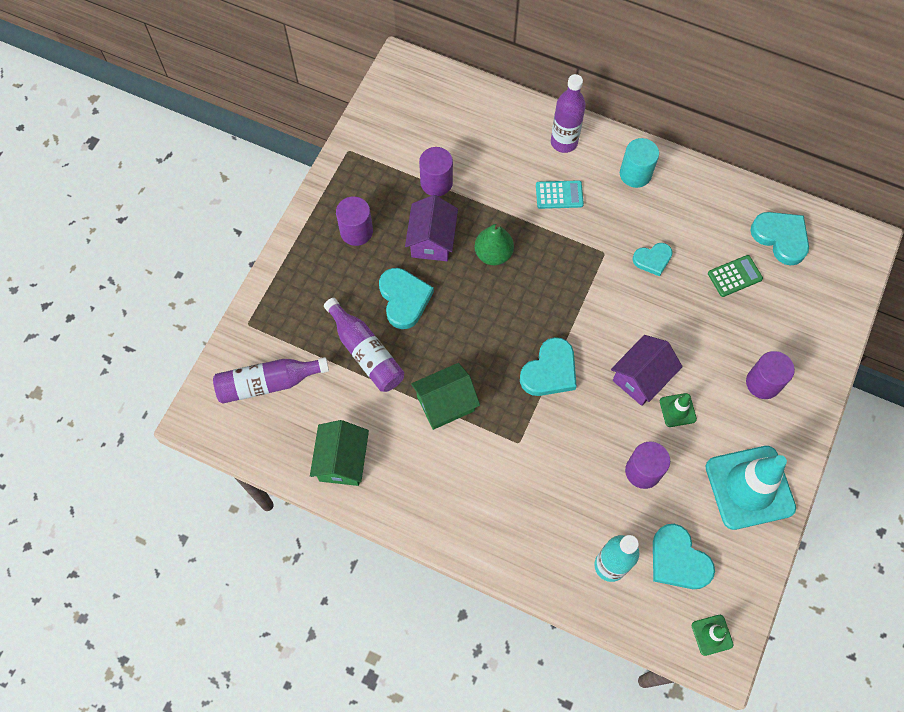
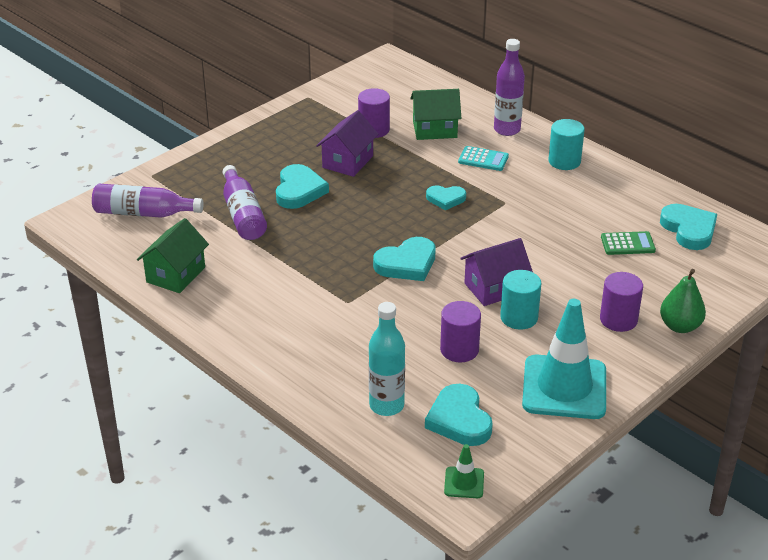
camera: 20 degrees right, 30 degrees down
(356, 231) = (283, 143): purple cylinder -> none
(445, 403) = (294, 261): green house -> green house (435, 129)
(493, 254) = (399, 181): green pear -> green pear (680, 326)
(652, 260) = (550, 216): turquoise heart -> turquoise heart (445, 199)
(677, 410) = (519, 317): green traffic cone -> turquoise cylinder

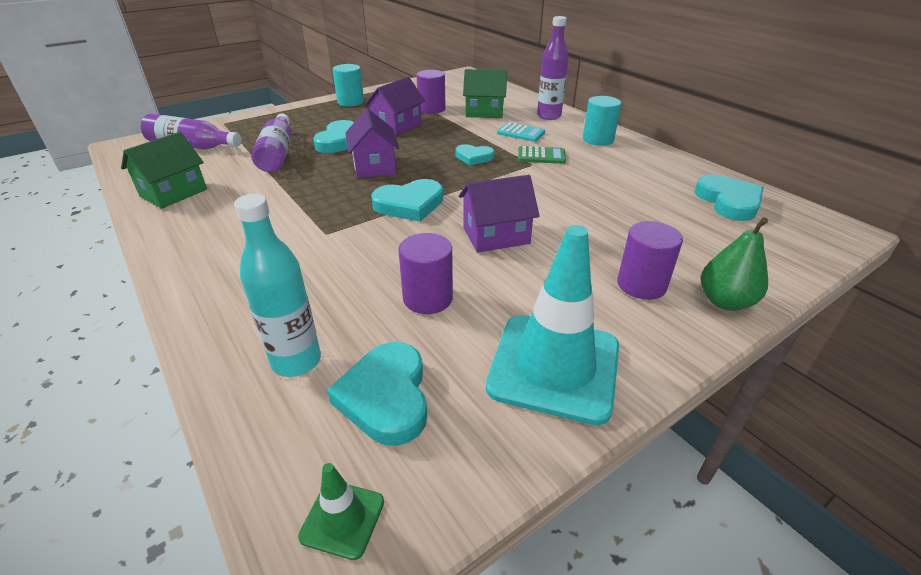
camera: 10 degrees right, 0 degrees up
(352, 221) = (374, 166): none -> purple house
(519, 317) = (515, 269): turquoise cylinder -> turquoise cylinder (350, 102)
(627, 244) = (657, 208): green calculator -> green calculator (541, 156)

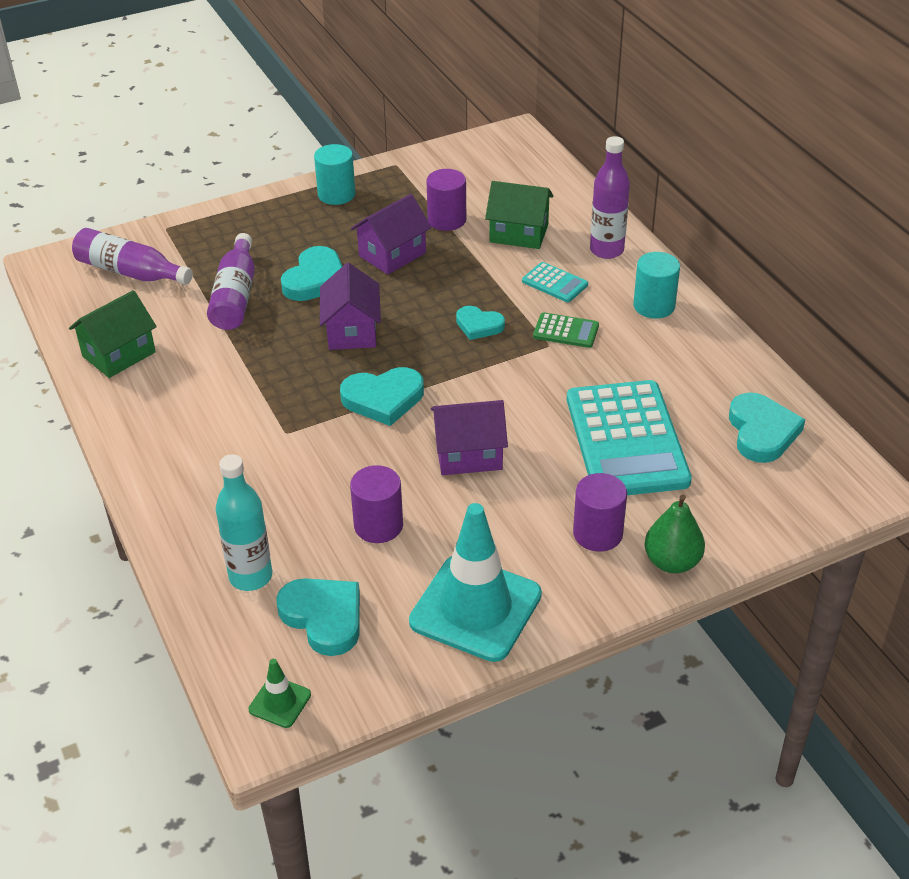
camera: 10 degrees right, 5 degrees up
(386, 397) = (324, 617): turquoise heart -> turquoise heart turned 135 degrees clockwise
(625, 215) = (626, 440): none -> turquoise calculator

